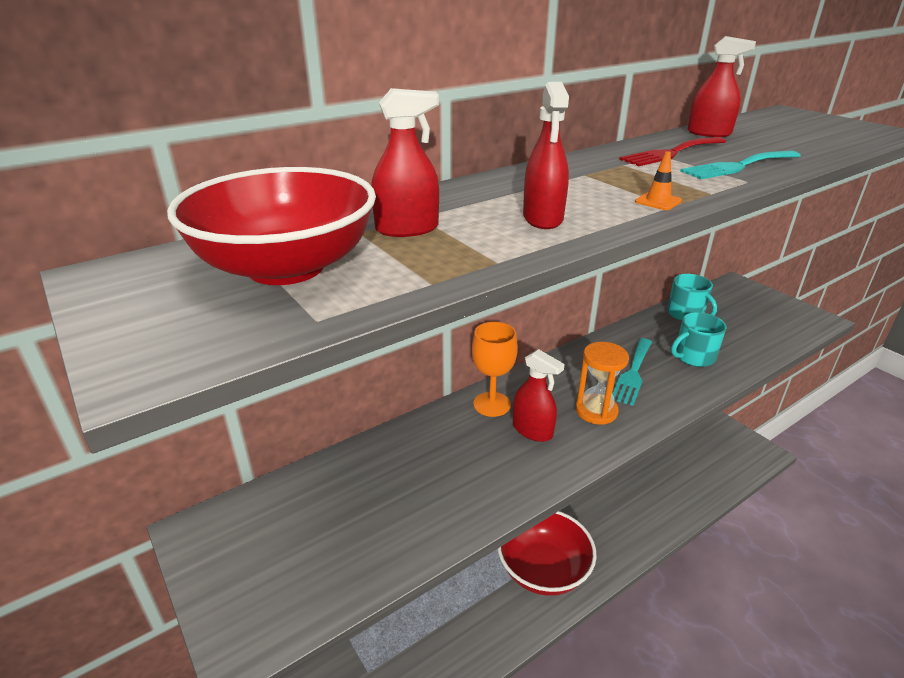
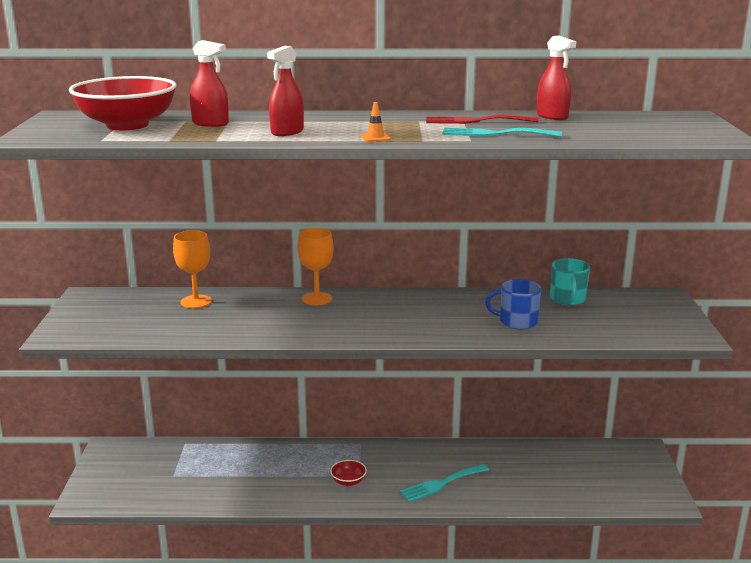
camera: 35 degrees right, 10 degrees down
(366, 471) = (196, 302): none -> orange goblet
(532, 430) = (321, 317): red spray bottle -> none
(543, 570) = (348, 481): red bowl -> red bowl, size x0.41
(596, 411) = (381, 323): orange hourglass -> none
(633, 373) = (447, 315): turquoise fork -> turquoise fork (441, 484)
(693, 357) = (517, 321): turquoise mug -> blue mug

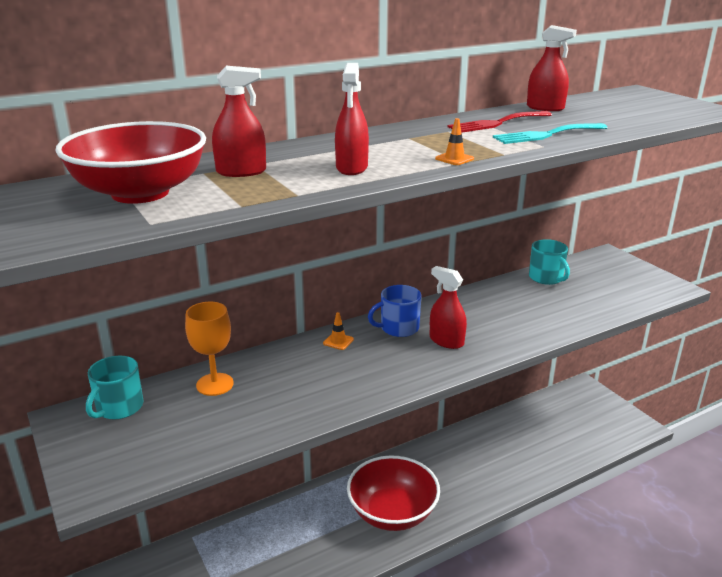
camera: 30 degrees left, 5 degrees up
(121, 298) = (119, 407): none -> turquoise mug
(317, 299) = (338, 341): orange goblet -> orange traffic cone
(348, 481) = (392, 513): red bowl -> red bowl, size x2.43
(403, 320) = (446, 341): none -> red spray bottle
(441, 484) = (471, 481): turquoise fork -> none
(517, 321) = (538, 313): blue mug -> blue mug (398, 328)

